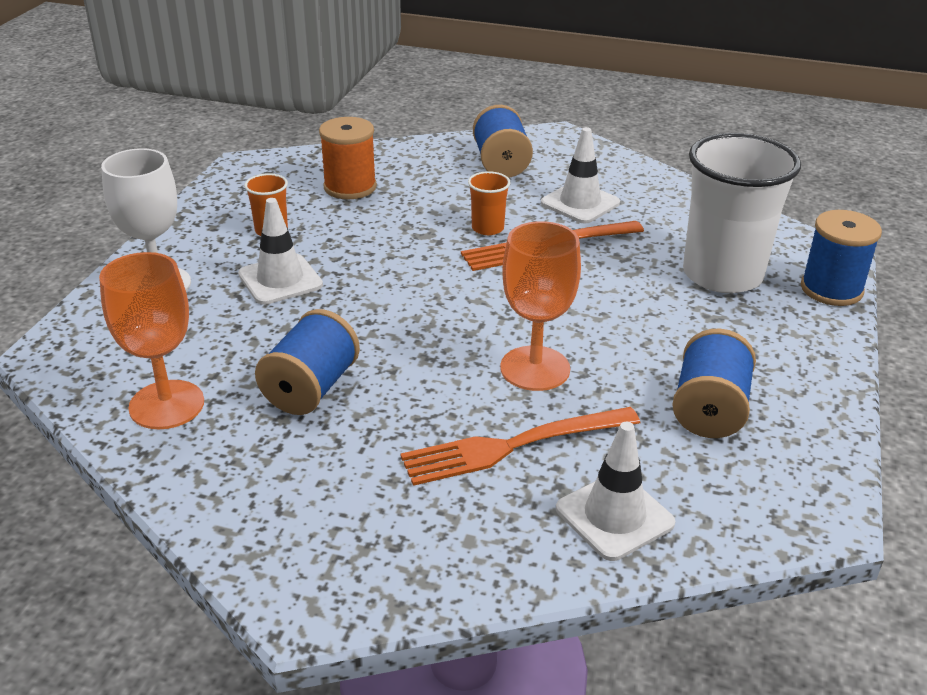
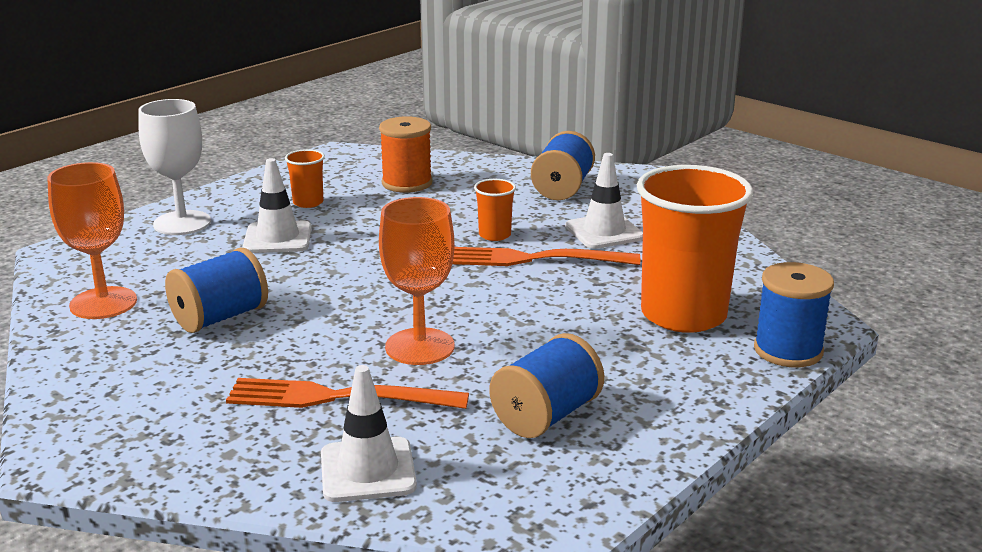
camera: 25 degrees right, 10 degrees down
(722, 275) = (683, 315): white cup -> orange cup

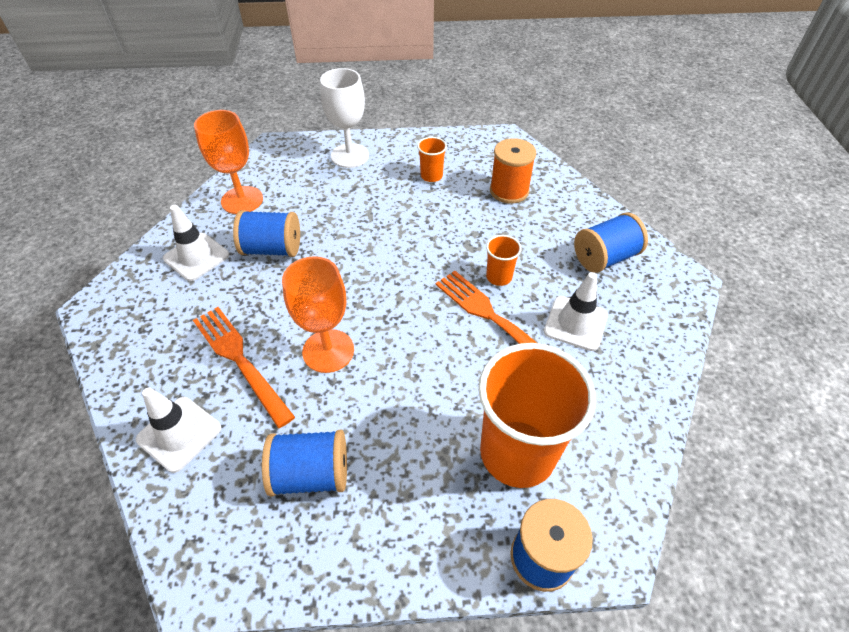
camera: 45 degrees right, 25 degrees up
(278, 238) = (378, 199): white traffic cone -> white traffic cone (196, 257)

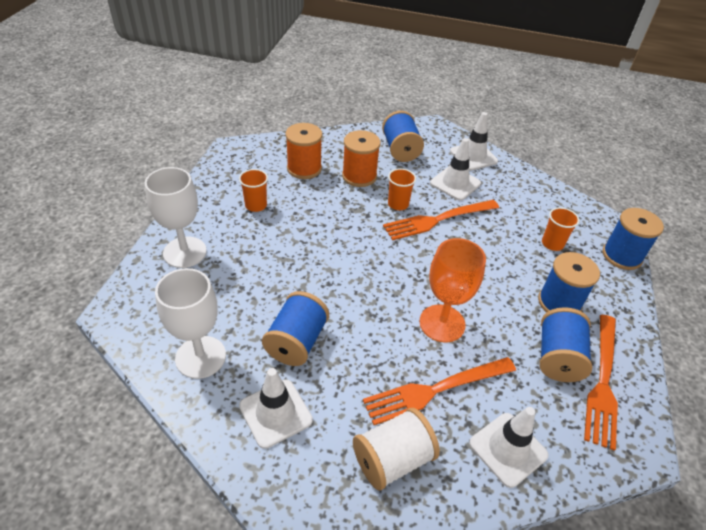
camera: 75 degrees left, 5 degrees down
(160, 342) = (392, 459): none -> white spool
(242, 200) = (200, 357): orange goblet -> white goblet
(284, 531) = (603, 383): none -> orange fork
(404, 469) = (559, 303): none -> blue spool
(517, 453) = (552, 244): orange cup -> orange cup, size x0.43
(526, 234) = (359, 176): none -> orange spool
(651, 334) = (473, 156): none -> white traffic cone

